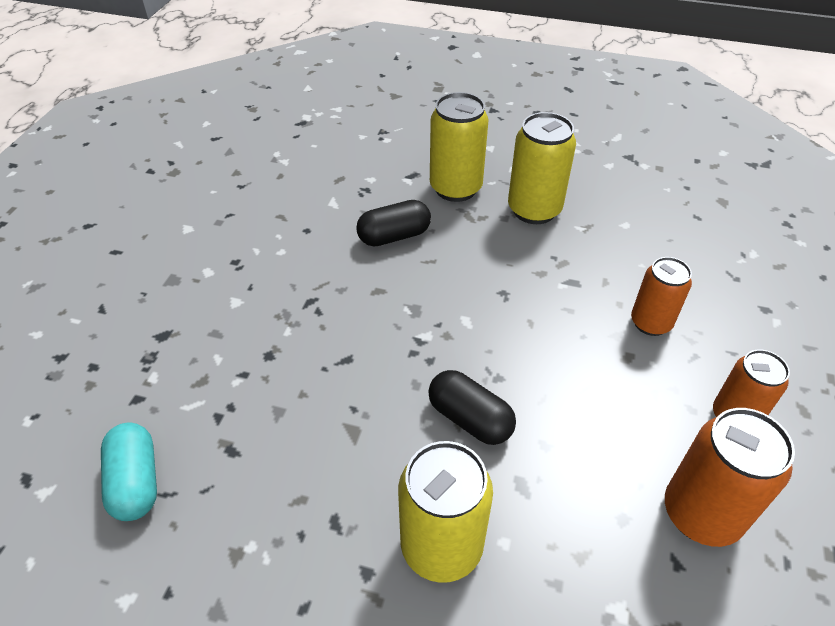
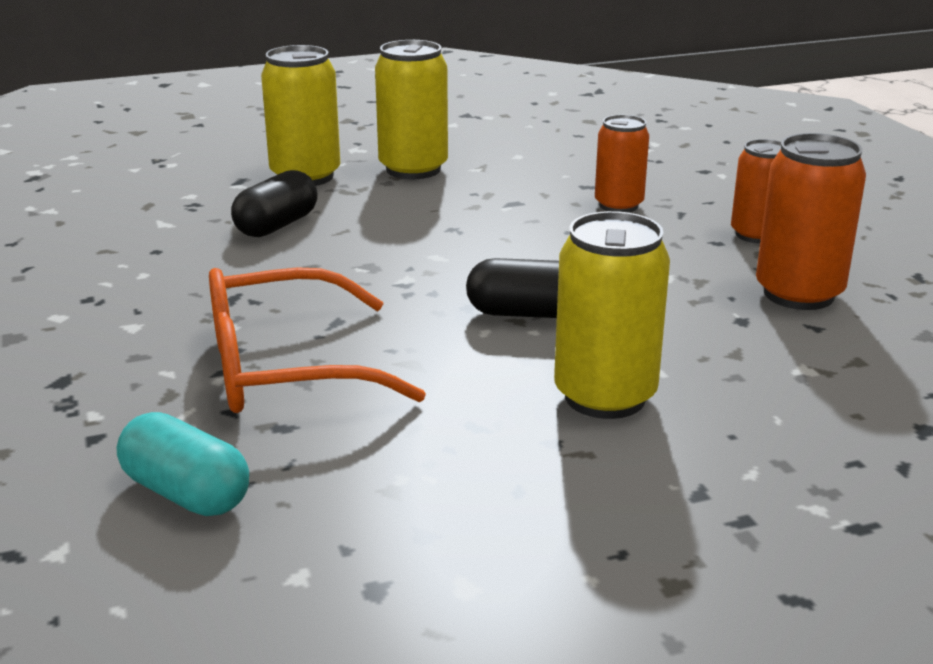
camera: 35 degrees left, 20 degrees down
(279, 392) = (286, 368): none -> orange glasses

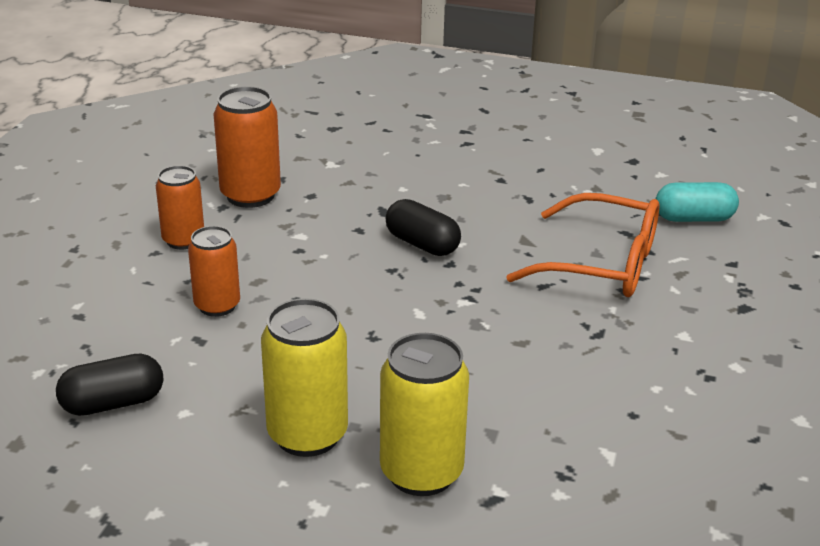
camera: 145 degrees left, 5 degrees up
(186, 493) = (694, 218): turquoise capsule -> turquoise capsule turned 75 degrees counterclockwise
(277, 226) = (510, 402): black capsule -> black capsule (113, 403)
(605, 397) = (448, 187): yellow can -> none

